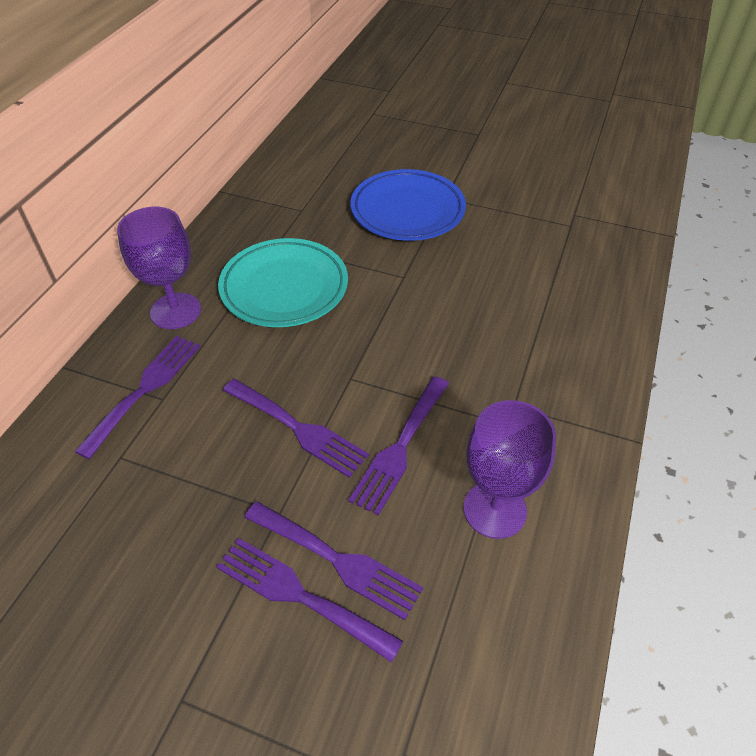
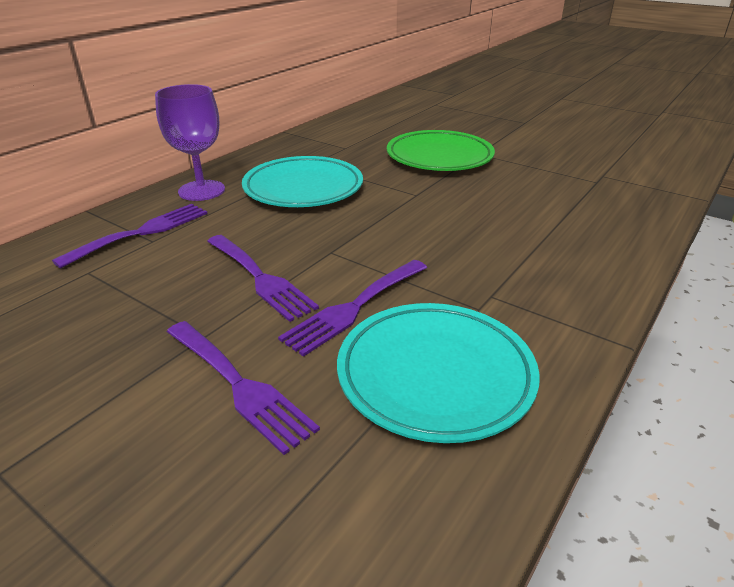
camera: 15 degrees right, 15 degrees down
(299, 595) = (181, 407): purple fork -> none
(407, 211) = (439, 157): blue plate -> green plate
(495, 509) = (435, 375): purple goblet -> turquoise plate

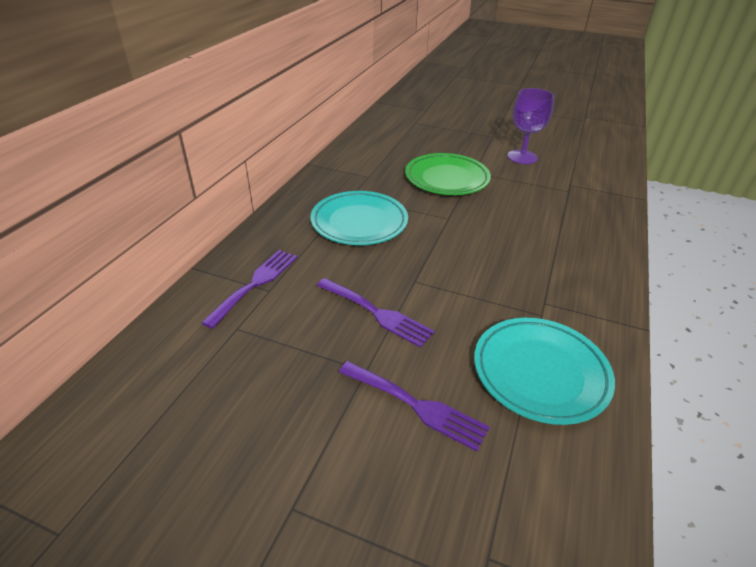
camera: 15 degrees left, 5 degrees up
(201, 190) = (277, 234): purple goblet -> purple goblet (522, 157)
(354, 308) = (459, 328): purple fork -> none

